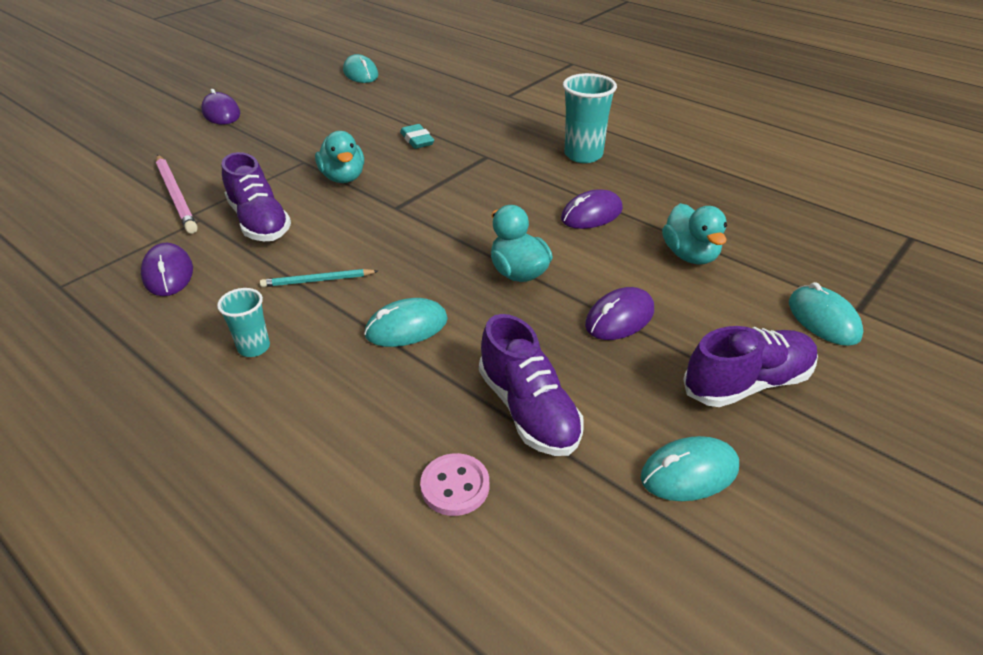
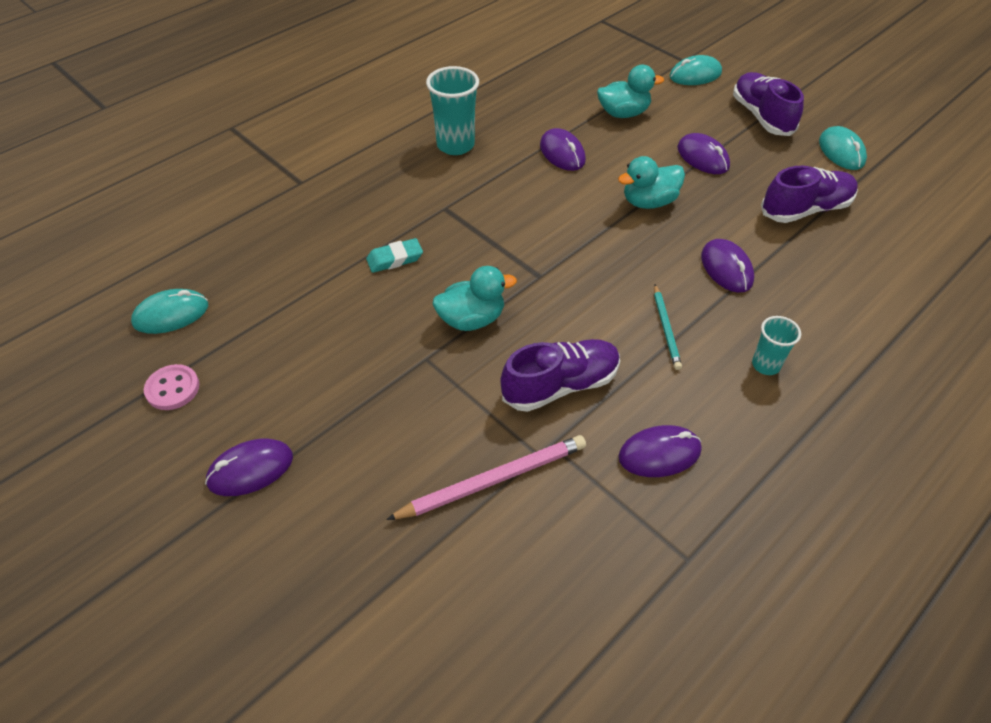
camera: 85 degrees left, 10 degrees up
(406, 327) = (726, 268): turquoise mouse -> purple mouse
(455, 486) = (880, 246): pink button -> pink button (172, 389)

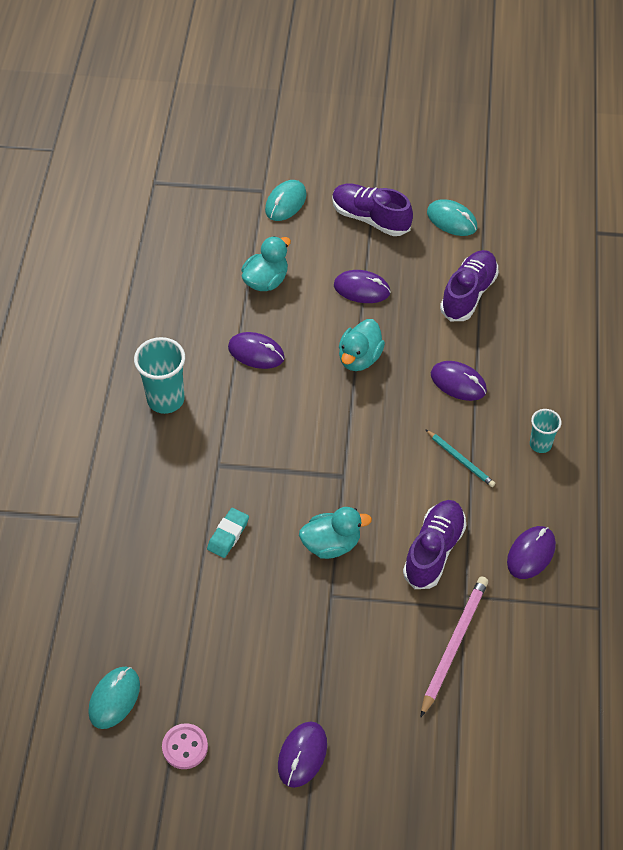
camera: 40 degrees left, 5 degrees up
(472, 319) = (331, 544): turquoise duck -> turquoise duck turned 45 degrees clockwise

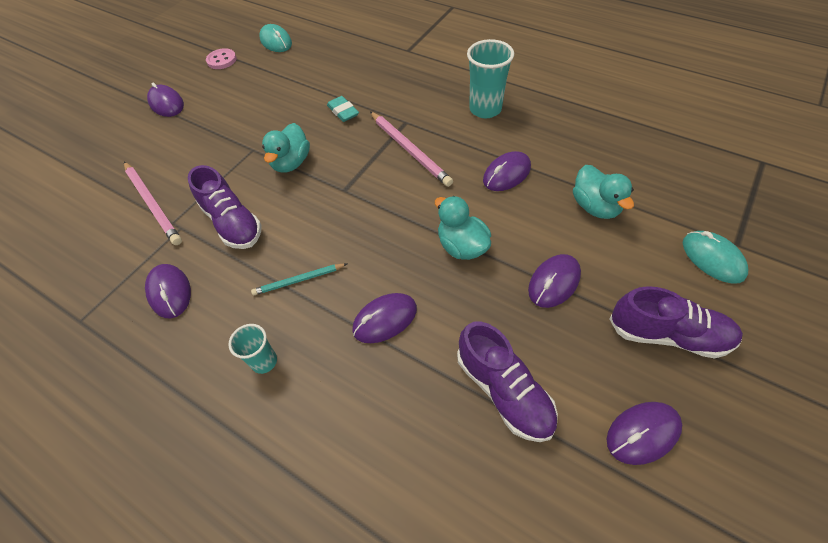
camera: 120 degrees right, 0 degrees up
(260, 443) = (410, 150): none -> pink pencil
(370, 218) = (667, 334): purple shoe -> purple shoe turned 45 degrees clockwise
(452, 220) = (642, 433): turquoise mouse -> purple mouse

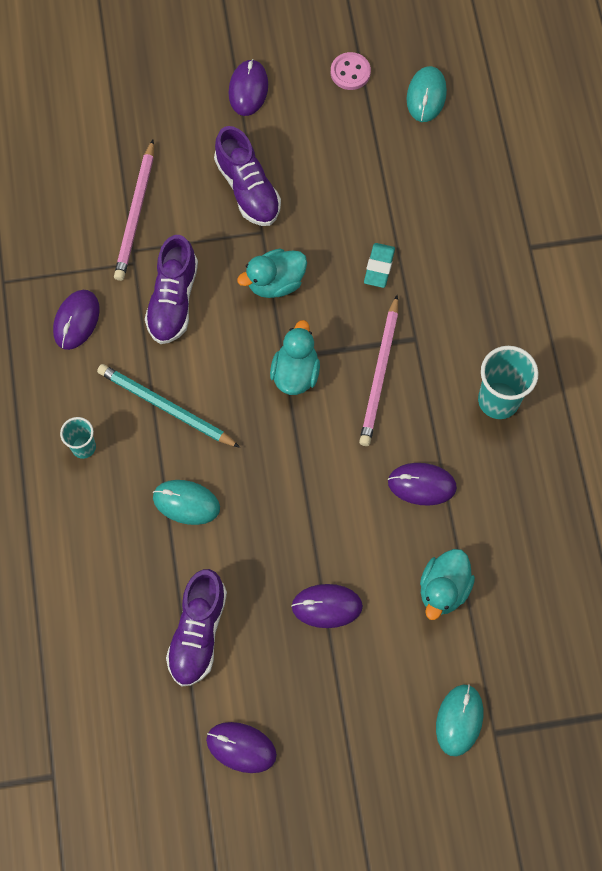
camera: 45 degrees right, 15 degrees up
(298, 280) = (165, 407): turquoise pencil -> turquoise pencil, size x1.66
(385, 319) = (186, 503): purple mouse -> turquoise mouse
(462, 246) = (304, 507): turquoise duck -> turquoise duck (295, 372)
(667, 334) = (345, 722): purple shoe -> purple shoe (248, 189)

